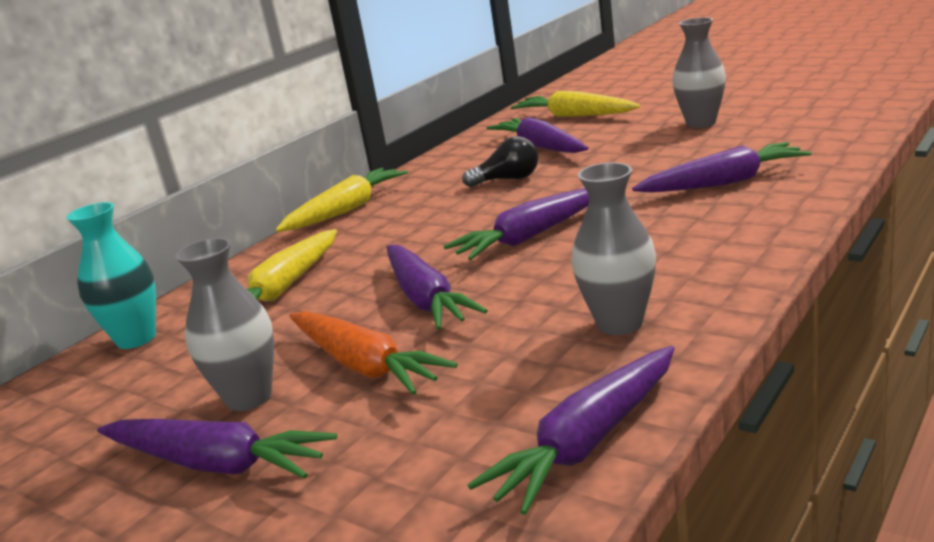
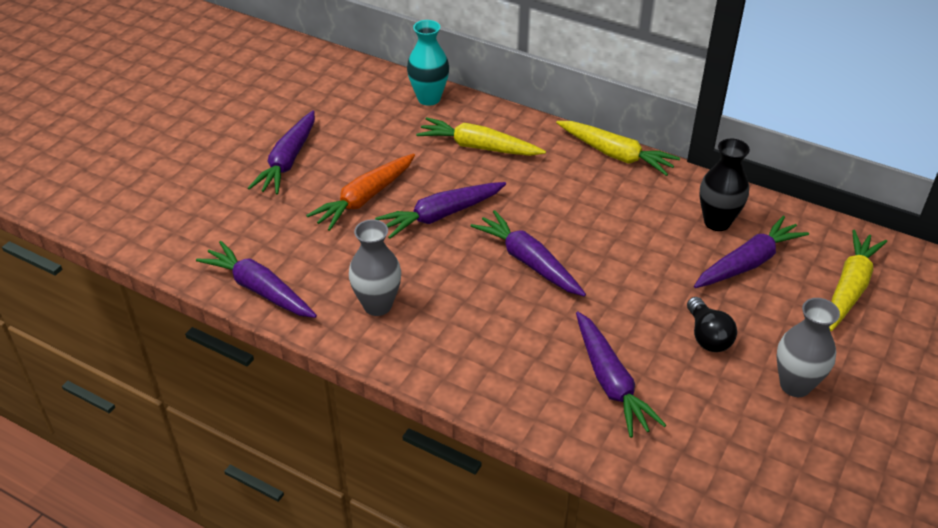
camera: 80 degrees right, 20 degrees up
(249, 398) = (345, 159): grey vase -> none
(478, 161) = (717, 222): none -> black vase
(508, 180) = (660, 244): black light bulb -> black light bulb (707, 336)

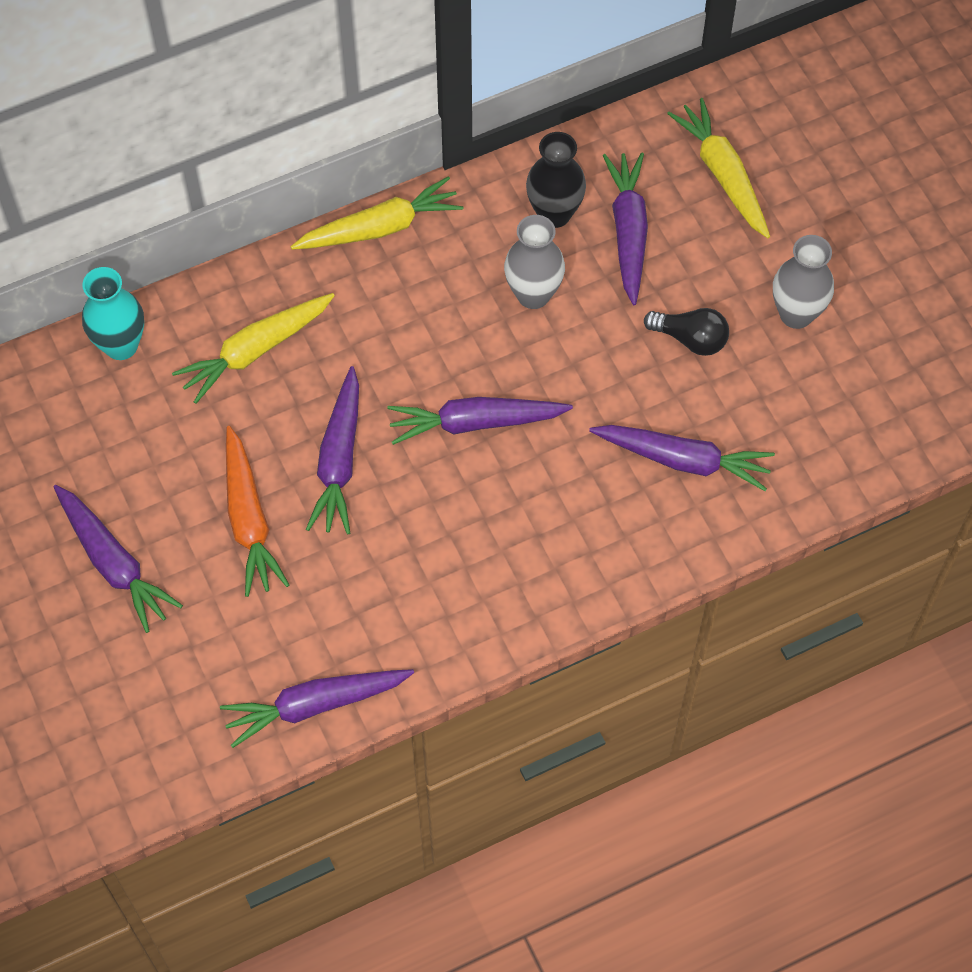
camera: 55 degrees left, 20 degrees up
(377, 305) = (428, 603): grey vase -> grey vase (533, 294)

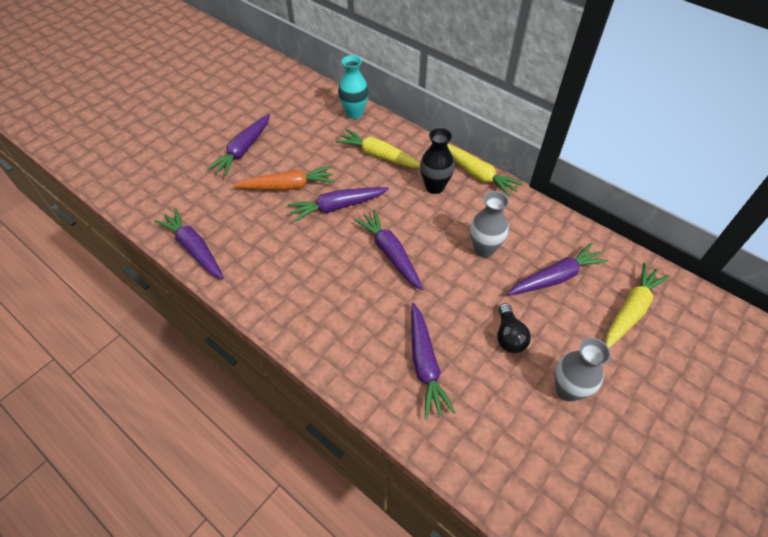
camera: 65 degrees right, 10 degrees down
(249, 519) = (287, 186): orange carrot -> orange carrot turned 150 degrees counterclockwise
(554, 214) = (539, 240): black vase -> black vase (434, 187)

